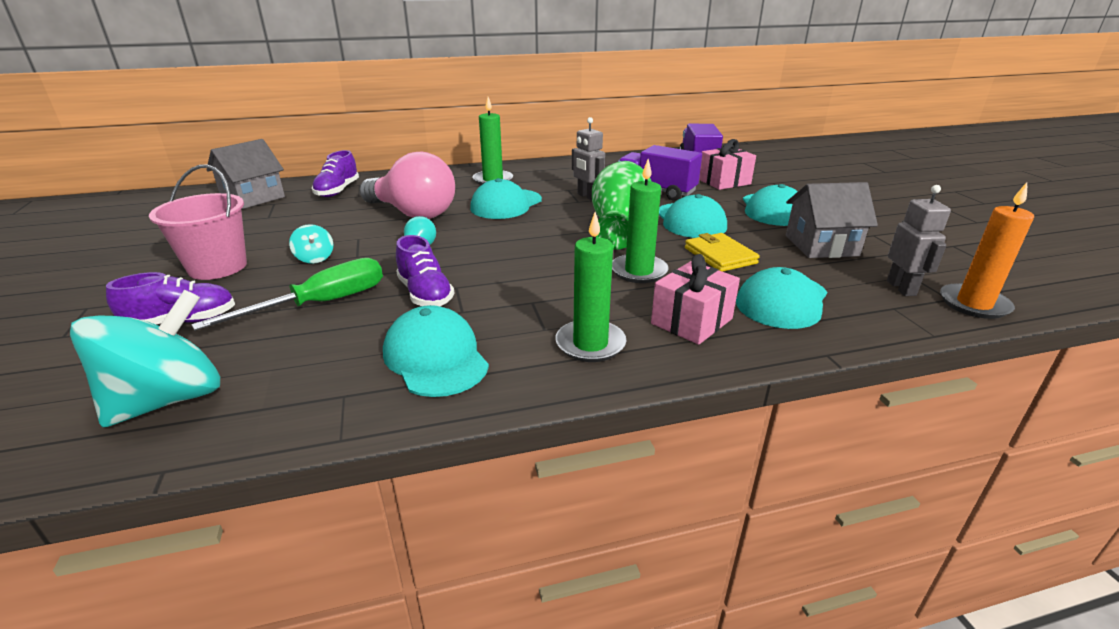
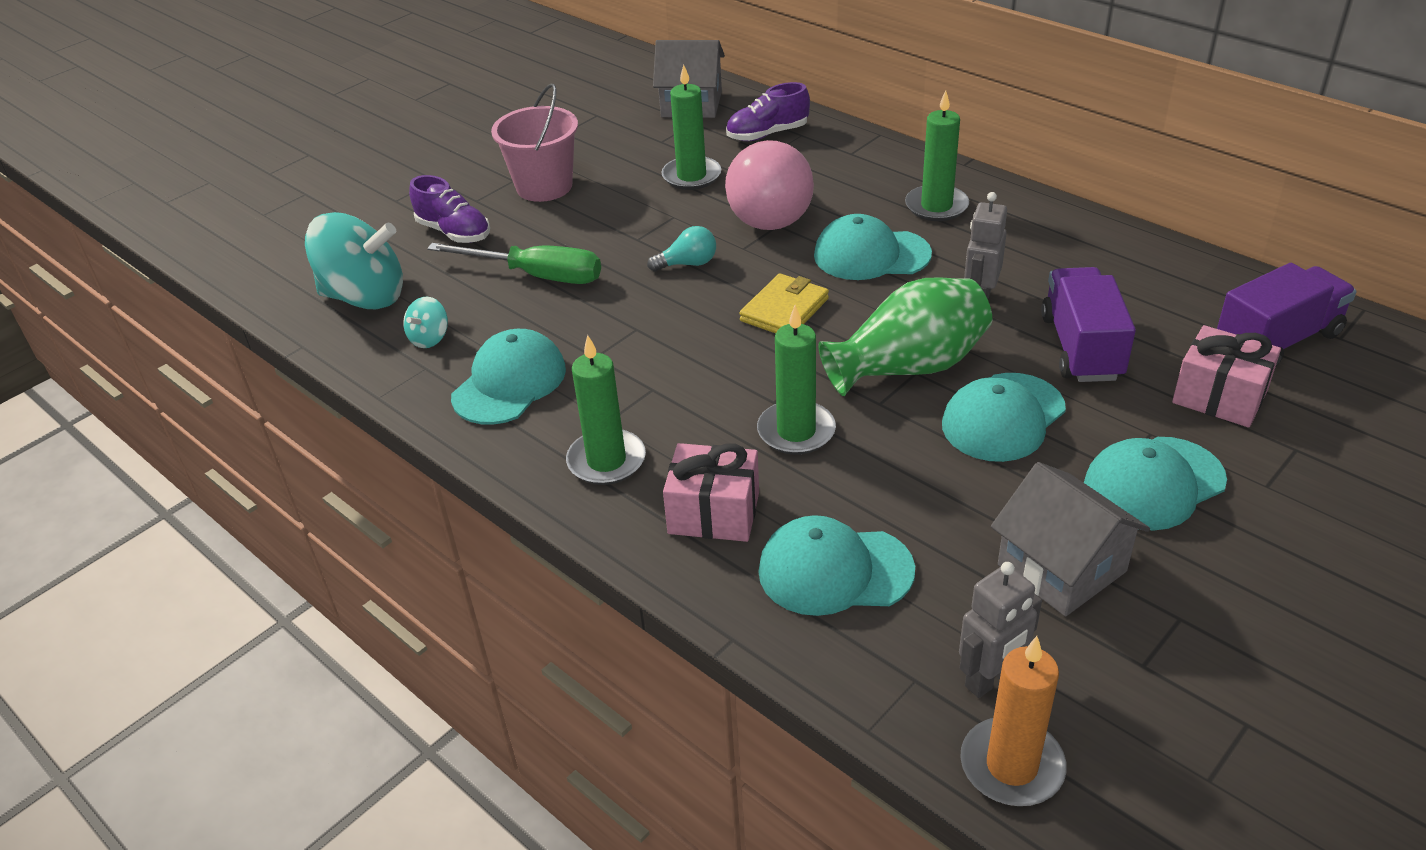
camera: 60 degrees right, 10 degrees up
(315, 258) = (609, 220): turquoise spinning top -> turquoise spinning top (429, 338)
(328, 220) = (691, 176): none -> green candle
(425, 294) = (605, 319): purple shoe -> none
(720, 255) = (913, 481): yellow wallet -> yellow wallet (784, 310)

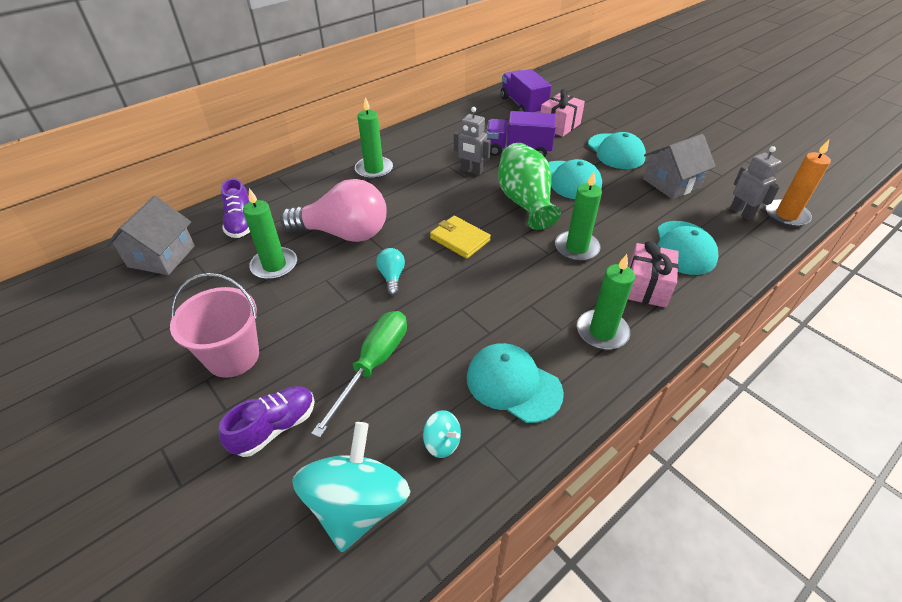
camera: 85 degrees left, 5 degrees up
(871, 255) = (414, 199): turquoise cap -> none

